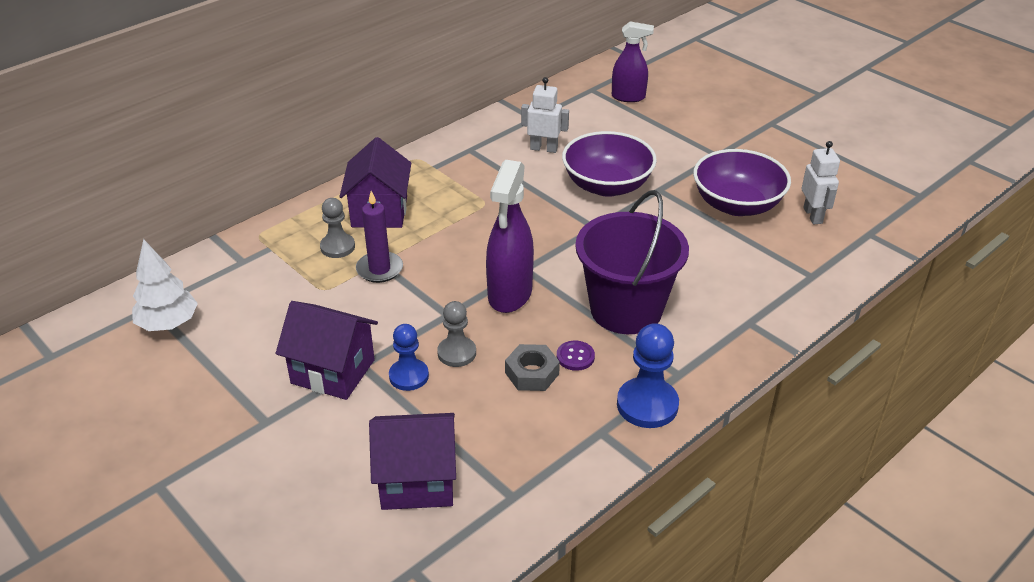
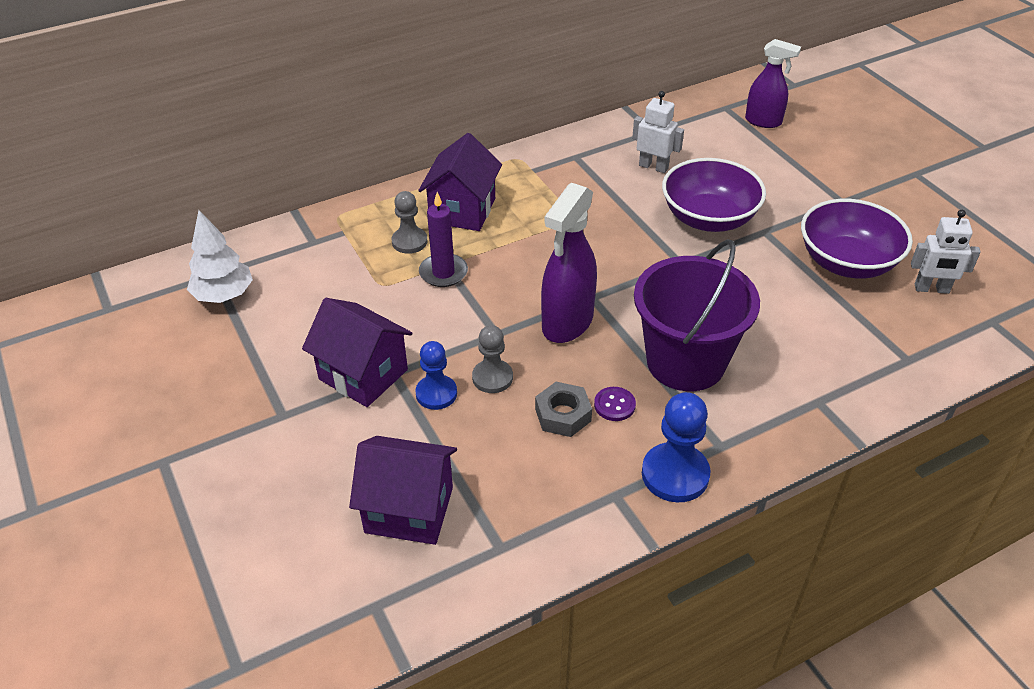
camera: 15 degrees right, 5 degrees up
(813, 215) = (931, 289): white robot -> white robot turned 90 degrees clockwise

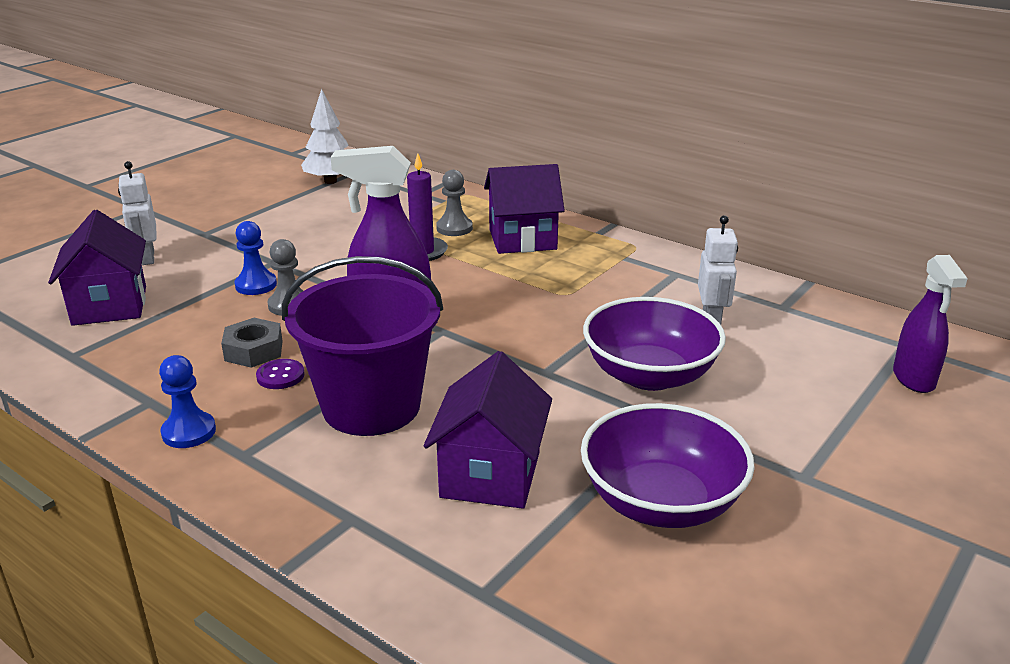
camera: 65 degrees right, 15 degrees down
(363, 374) = (265, 250): purple house -> purple house (490, 475)
(675, 474) = (189, 432): blue pawn -> blue pawn, size x0.66
(931, 289) = (671, 600): white robot -> white robot (147, 257)

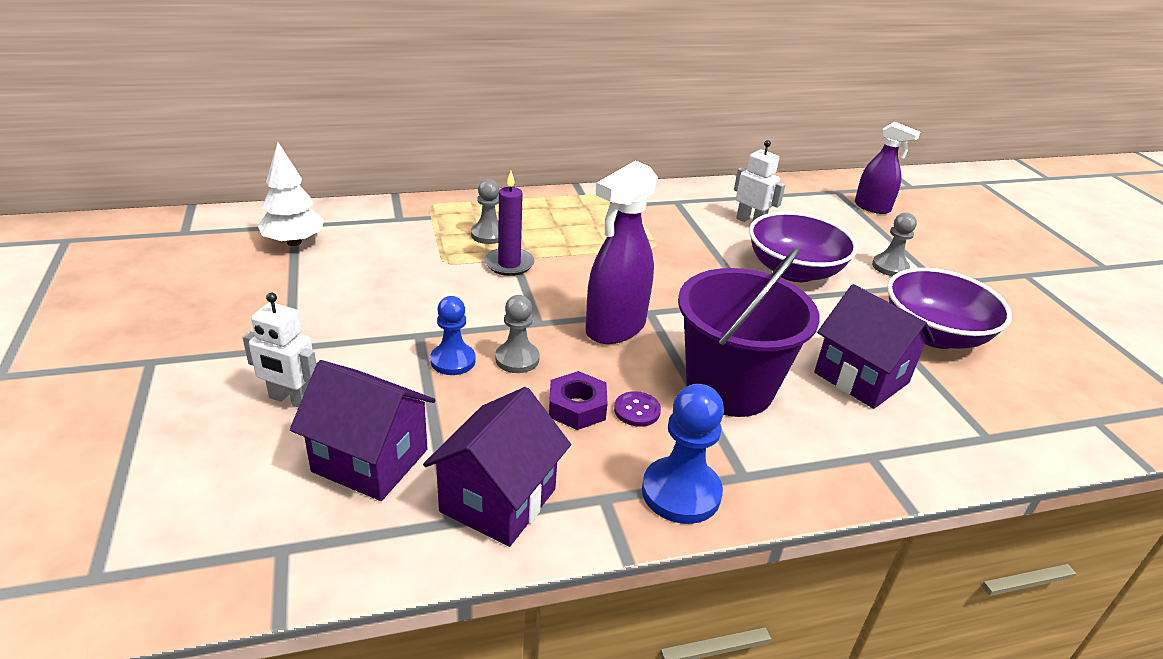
camera: 55 degrees left, 5 degrees up
(189, 432) = (681, 492): blue pawn -> blue pawn, size x1.51
(254, 350) = (577, 407): grey nut -> purple nut
(522, 239) = (550, 221): purple house -> purple house (498, 500)
(775, 431) = (890, 267): none -> grey pawn

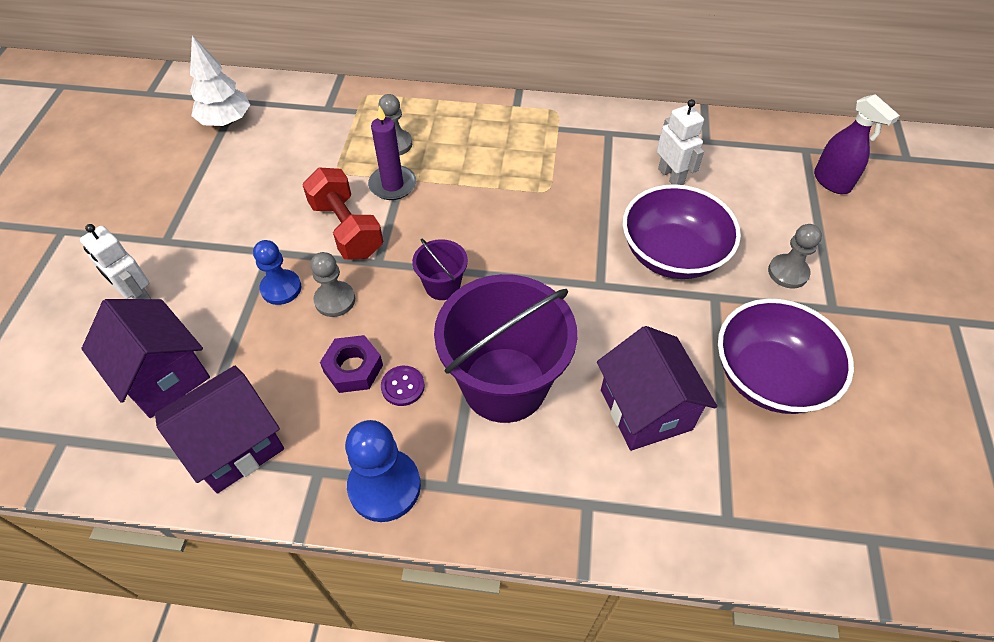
camera: 25 degrees right, 20 degrees up
(487, 303) = (346, 229): none -> red dumbbell
(615, 328) = (442, 286): purple spray bottle -> purple bucket

